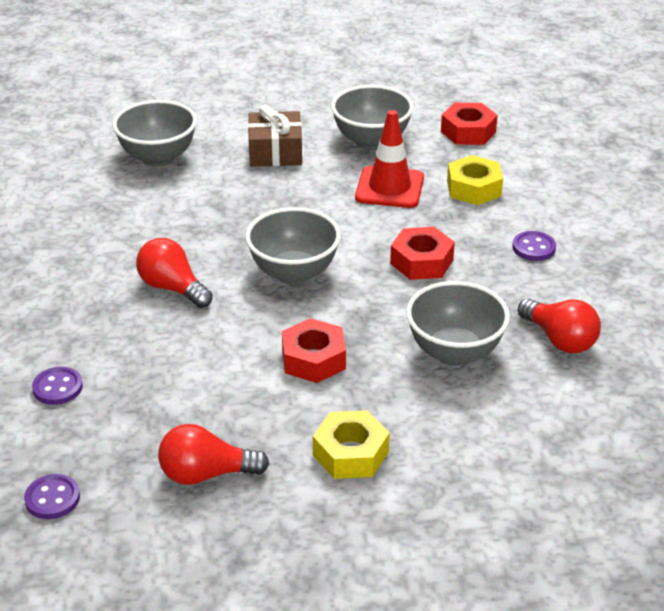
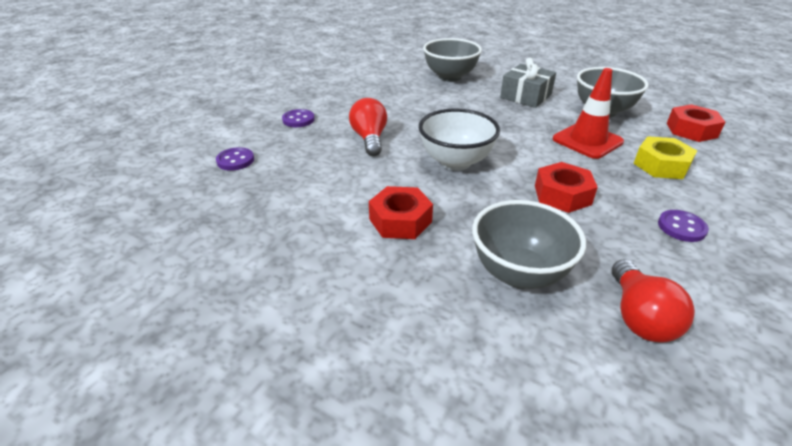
camera: 40 degrees right, 0 degrees up
(52, 498) = (137, 218): purple button -> purple button (298, 120)
(206, 474) = (230, 257): red light bulb -> none
(275, 152) = (526, 96): brown gift -> grey gift
(294, 273) = (455, 162): grey bowl -> white bowl
(350, 453) = (338, 304): yellow nut -> none

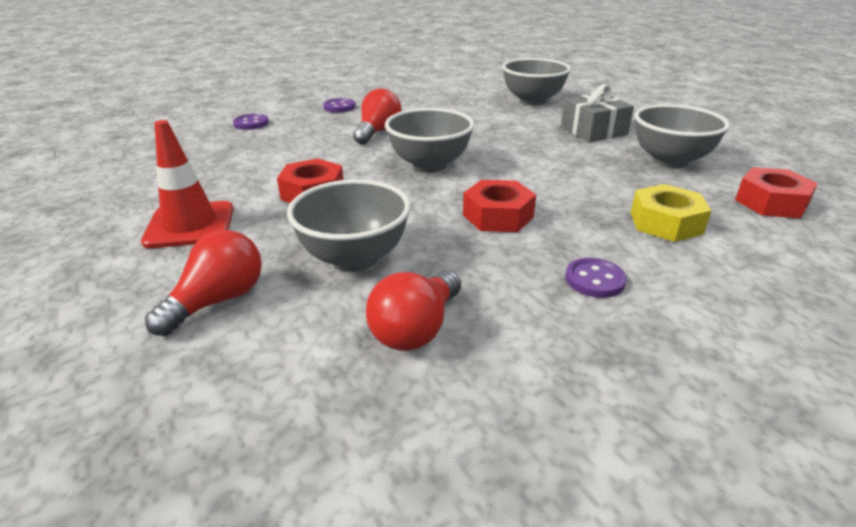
camera: 30 degrees right, 5 degrees down
(455, 162) = (429, 165): white bowl -> grey bowl
(473, 362) = (218, 301): none -> red light bulb
(587, 141) = (605, 181): red traffic cone -> red traffic cone (190, 225)

